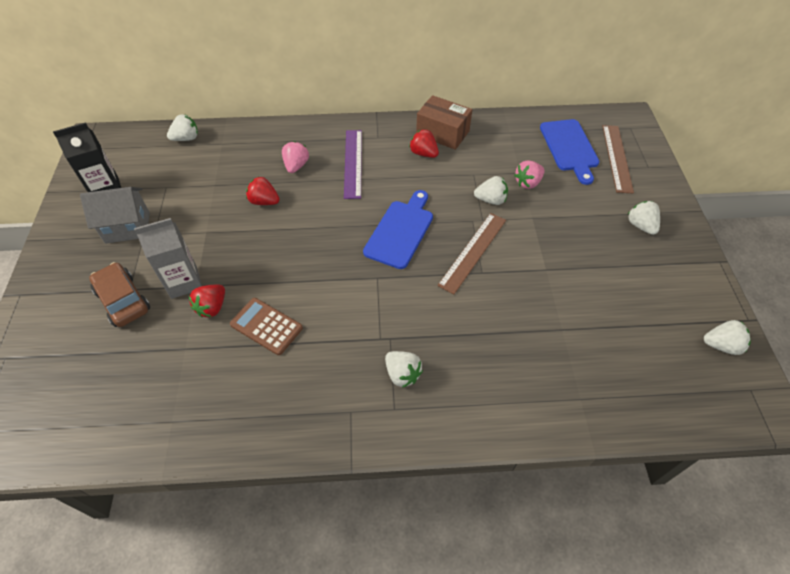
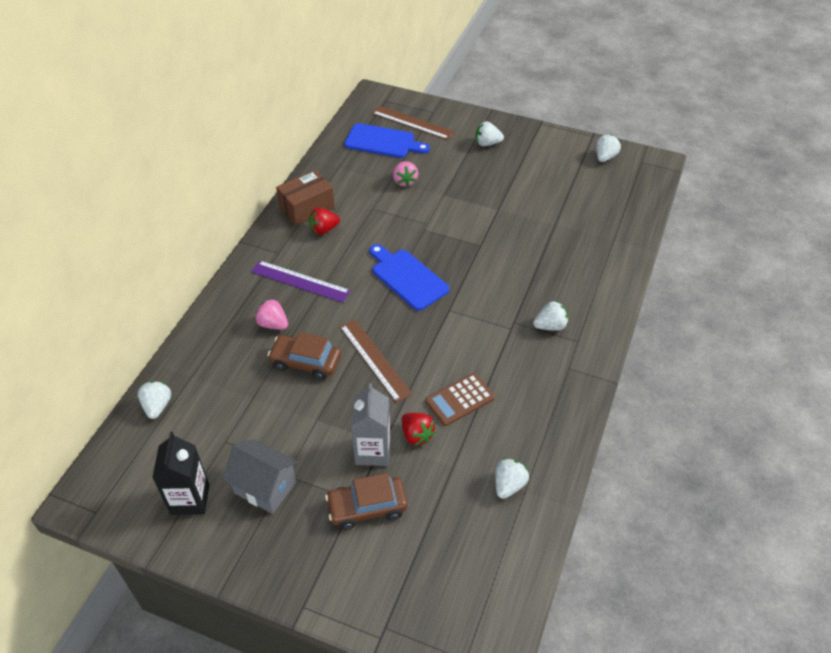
camera: 65 degrees left, 5 degrees down
(127, 227) = (265, 487): grey house -> grey house turned 75 degrees counterclockwise
(264, 201) = (306, 362): red strawberry -> brown car
(473, 252) = (457, 242): brown ruler -> brown ruler (374, 360)
(491, 200) = (409, 210): white strawberry -> white strawberry (508, 485)

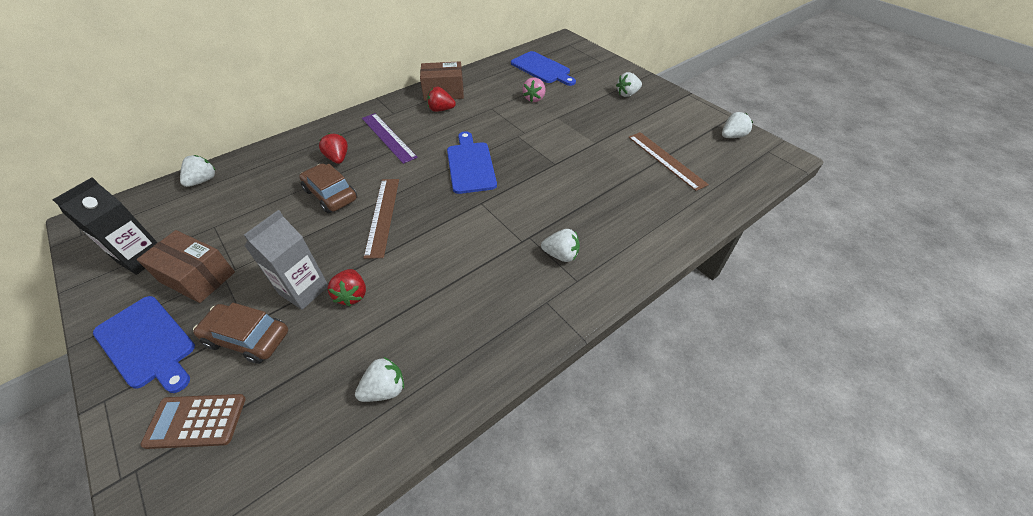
camera: 30 degrees right, 0 degrees up
(265, 487) = (197, 277): grey house -> brown box
(273, 324) = (338, 158): pink strawberry -> red strawberry
(287, 554) = (147, 343): none -> blue cutting board
(412, 123) = (577, 63): brown ruler -> brown ruler (666, 160)
(459, 400) = (418, 282): brown calculator -> brown calculator (196, 421)
(487, 143) = (627, 94): white strawberry -> white strawberry turned 60 degrees counterclockwise

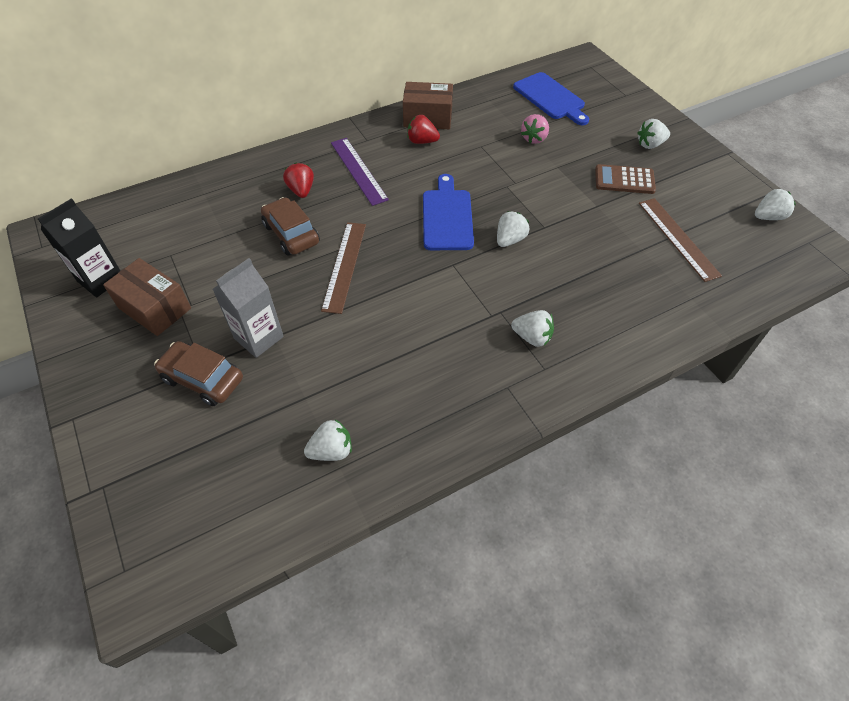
camera: 10 degrees right, 5 degrees up
(147, 343) = (109, 370): blue cutting board -> none
(196, 421) = (155, 451): brown calculator -> brown calculator (624, 180)
(203, 181) = (159, 200): white strawberry -> white strawberry (510, 240)
(352, 295) = (306, 349): red strawberry -> none

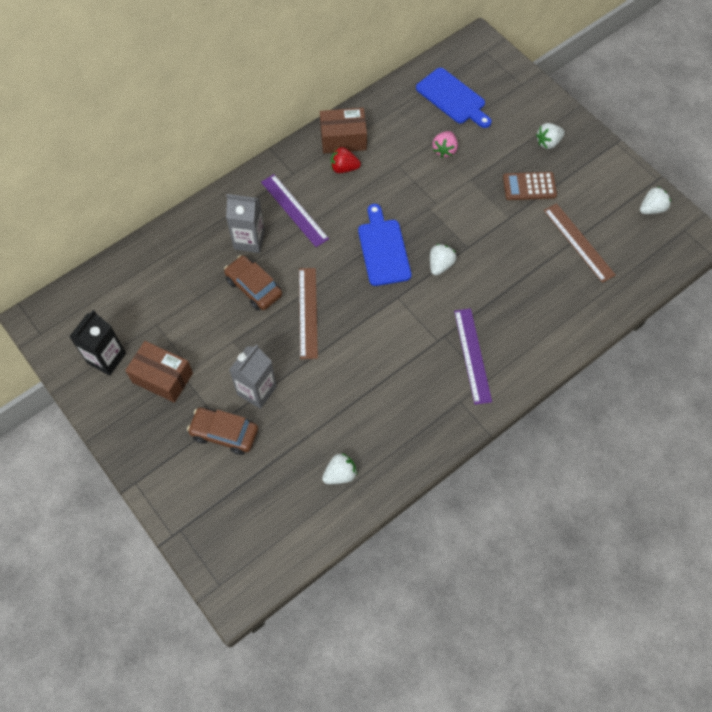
camera: 10 degrees left, 10 degrees up
(301, 190) = (249, 240): red strawberry -> grey carton
(532, 337) = (472, 355): white strawberry -> purple ruler

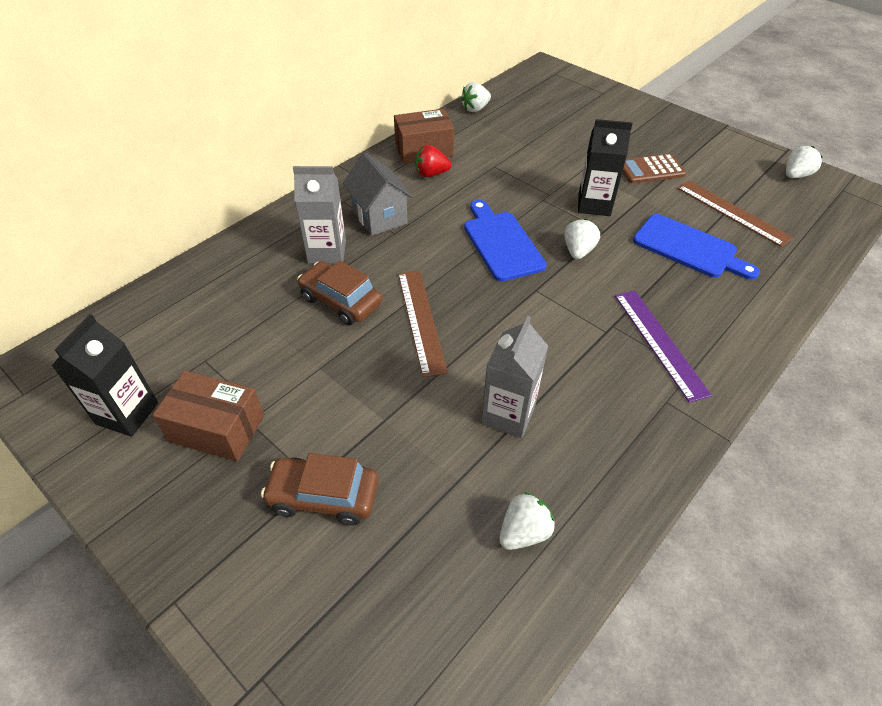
camera: 10 degrees left, 15 degrees down
(257, 390) = (366, 427): grey carton -> grey carton (508, 414)
(294, 210) = (379, 217): purple ruler -> grey house
(445, 150) = (542, 149): pink strawberry -> none
(453, 98) = (535, 108): blue cutting board -> blue cutting board (689, 248)
(468, 219) = (594, 205): none -> black carton
(548, 142) = (653, 133): white strawberry -> white strawberry (475, 109)

